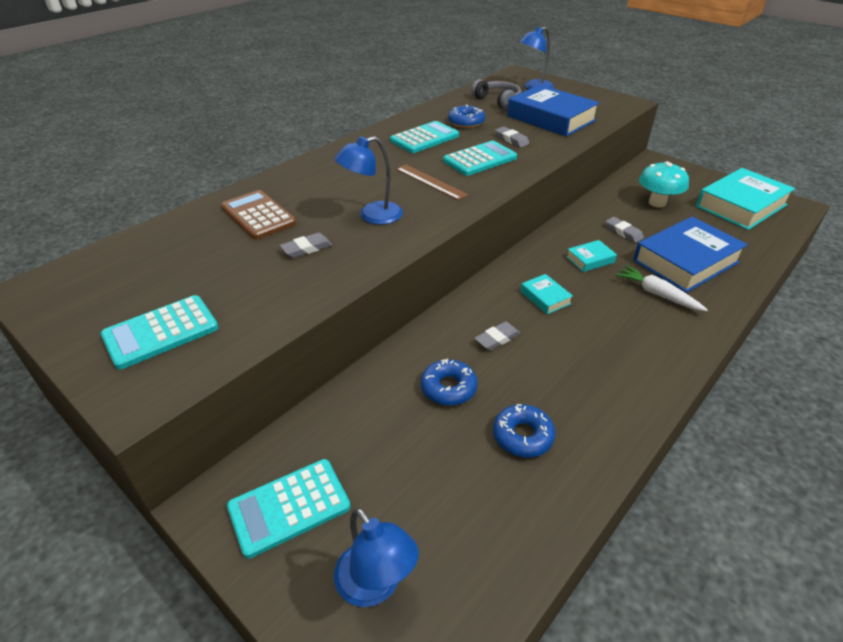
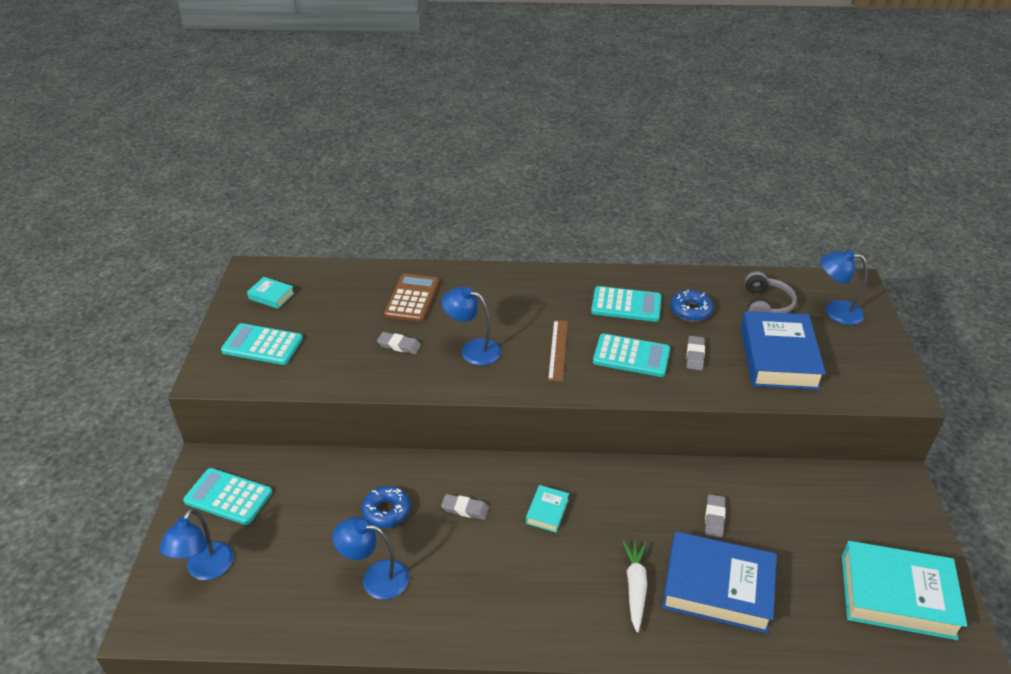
camera: 50 degrees right, 0 degrees up
(522, 436) = (375, 578): blue donut -> blue lamp
(590, 259) = (638, 514): turquoise book -> turquoise book (271, 296)
(657, 203) = (807, 520): turquoise mushroom -> none

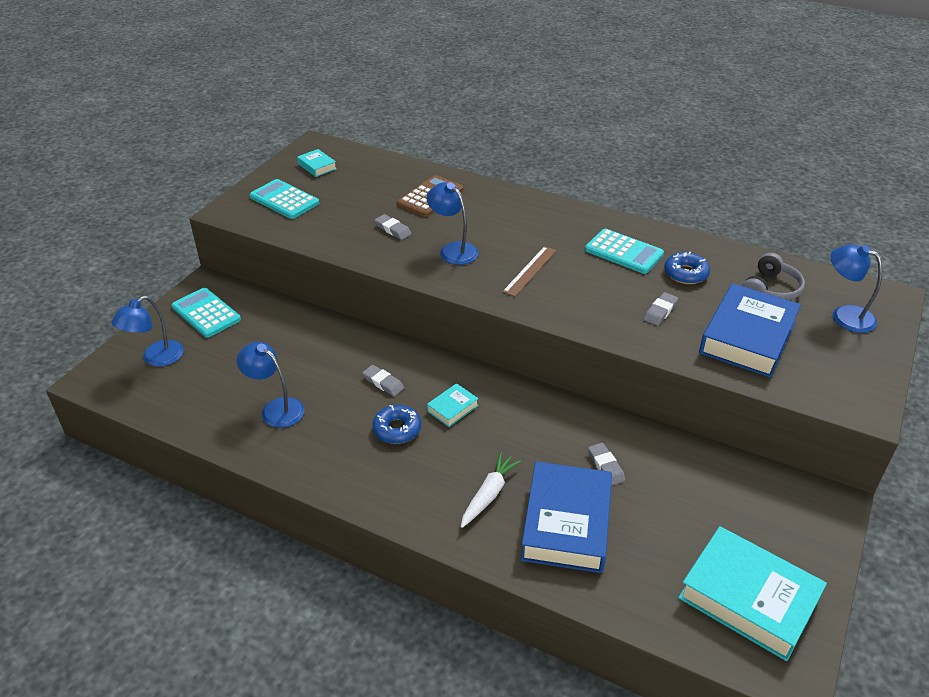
camera: 25 degrees right, 0 degrees up
(386, 511) = (318, 363): blue donut -> blue donut (397, 429)
(631, 356) = (596, 295): turquoise calculator -> none
(714, 518) = (605, 466): grey eraser -> grey eraser turned 60 degrees counterclockwise
(717, 588) = (566, 523): blue book -> blue book turned 60 degrees clockwise

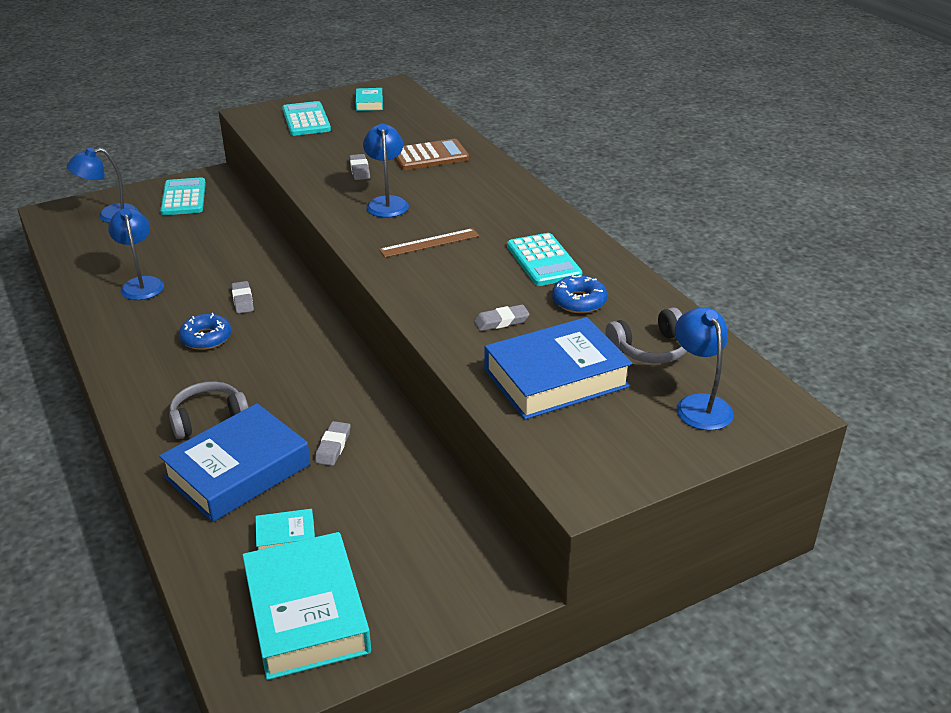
camera: 35 degrees right, 5 degrees down
(452, 408) = (269, 343): turquoise book -> turquoise book (286, 537)
(489, 494) = (208, 418): white carrot -> grey headphones

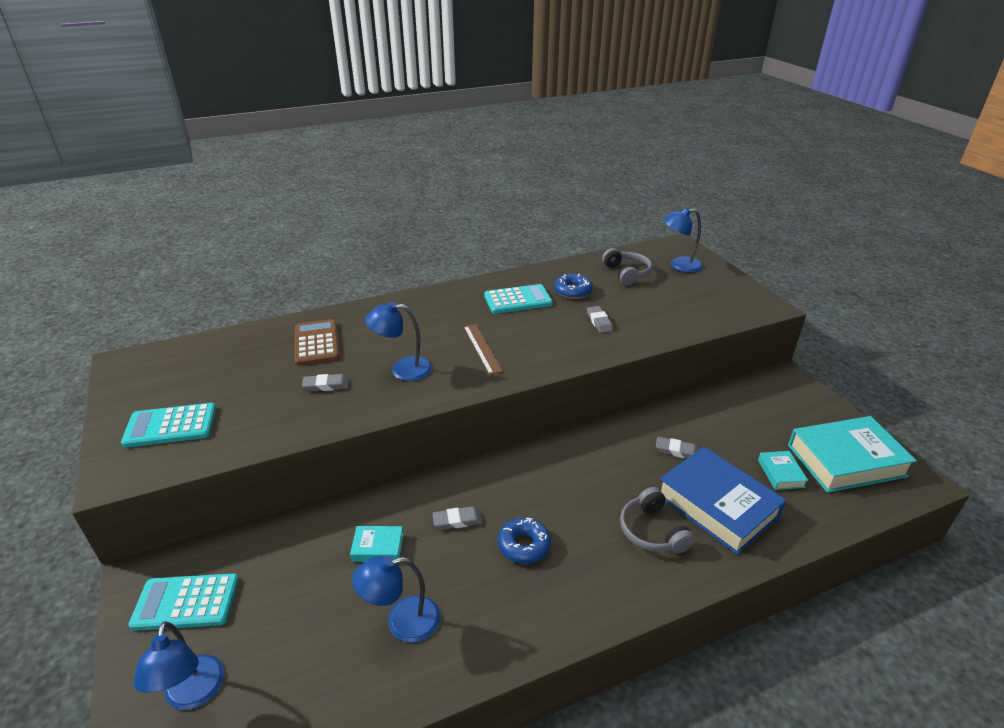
camera: 85 degrees left, 0 degrees up
(369, 103) = (158, 378): turquoise book -> turquoise book (378, 547)
(556, 378) = (663, 306): blue book -> none

